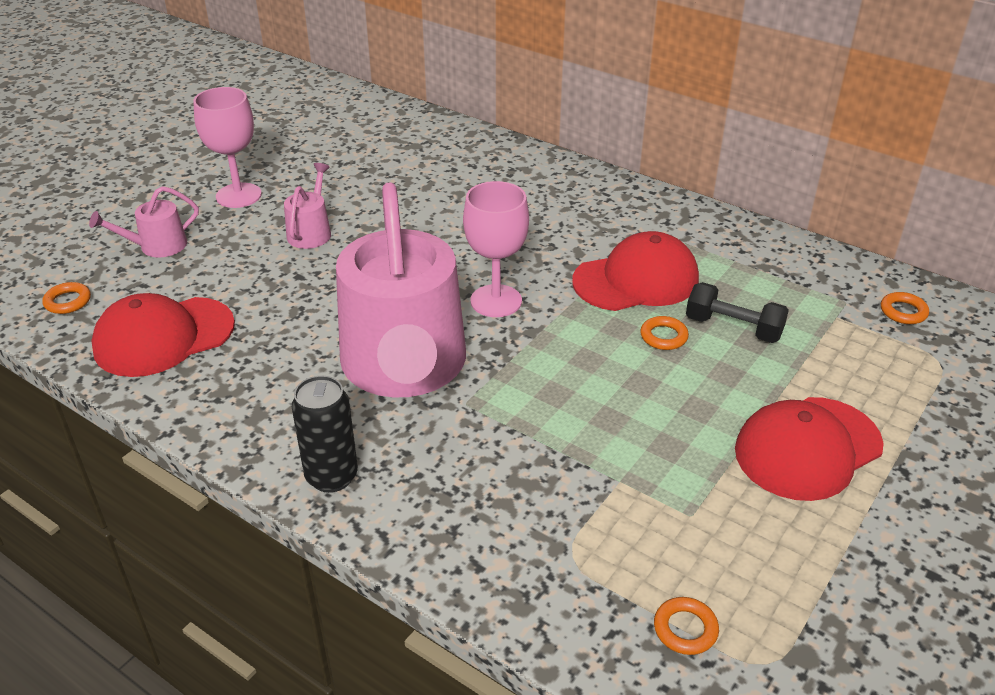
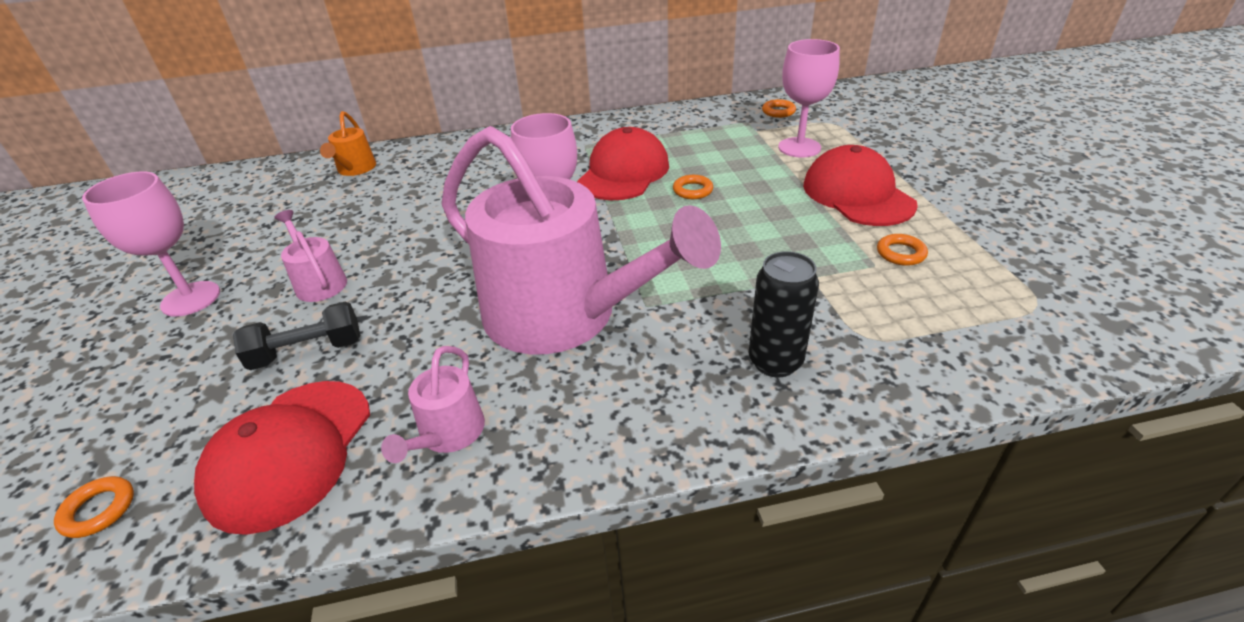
camera: 45 degrees left, 0 degrees up
(157, 246) = (152, 389): pink watering can -> pink watering can (448, 434)
(331, 476) = (640, 427): black can -> black can (775, 362)
(451, 146) = (355, 169): none -> orange watering can
(685, 629) = (982, 322): orange ring -> orange ring (900, 253)
(733, 328) = (719, 164): black dumbbell -> black dumbbell (307, 351)
(807, 448) = (857, 194): red cap -> red cap turned 150 degrees clockwise
(845, 364) = (799, 147): none -> pink goblet

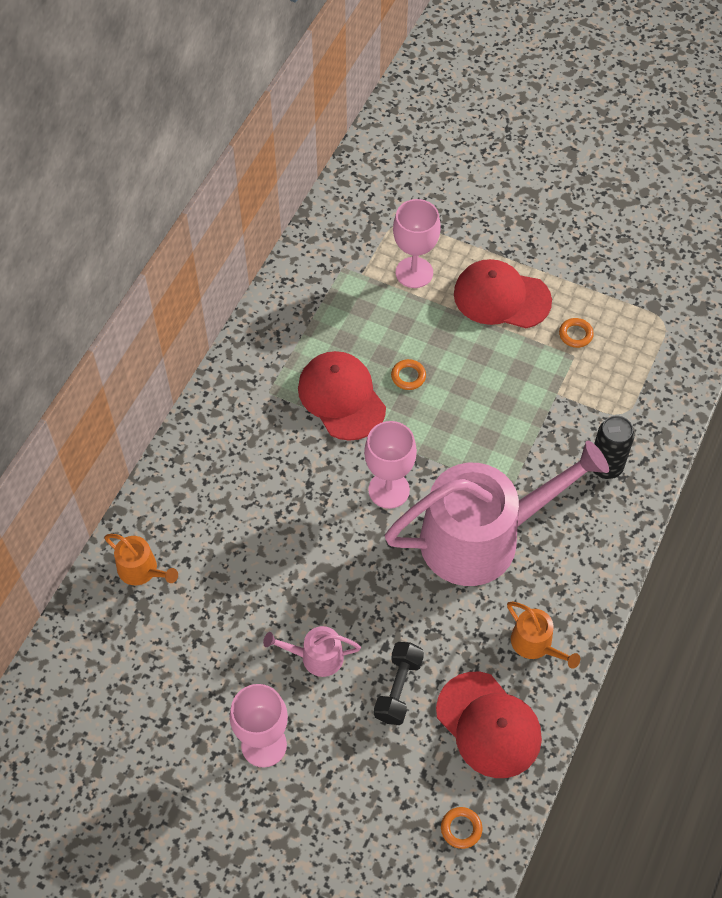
camera: 55 degrees left, 20 degrees up
(448, 434) = (535, 644): pink watering can -> orange watering can
(778, 112) = (348, 236): orange ring -> none

